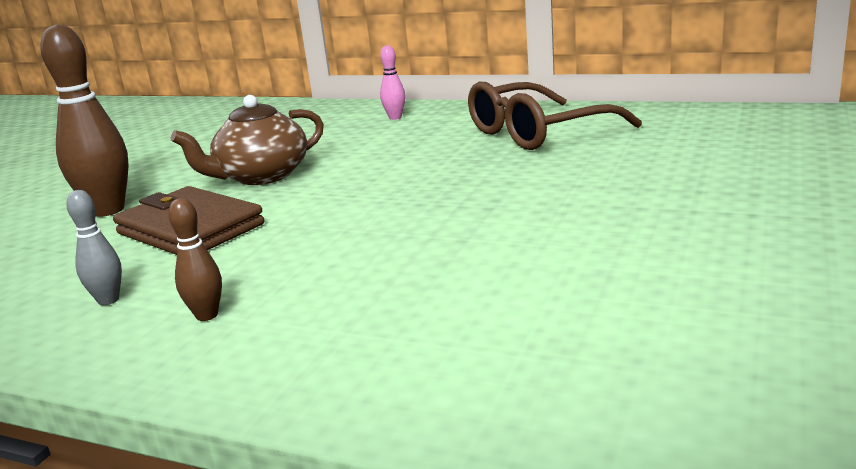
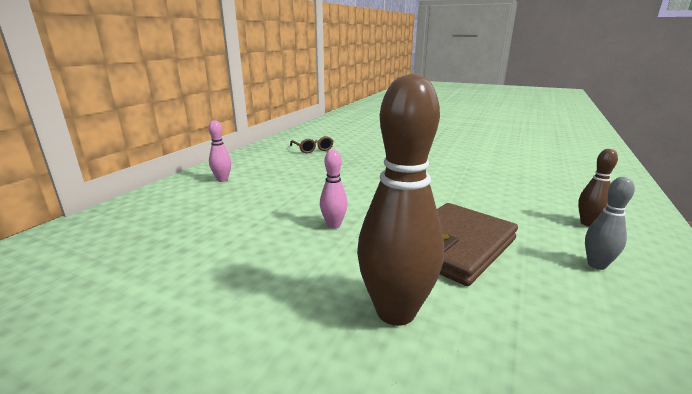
camera: 90 degrees left, 0 degrees up
(261, 176) = (334, 225): brown teapot -> pink bowling pin
(538, 132) = (312, 149): brown glasses -> brown glasses, size x0.46

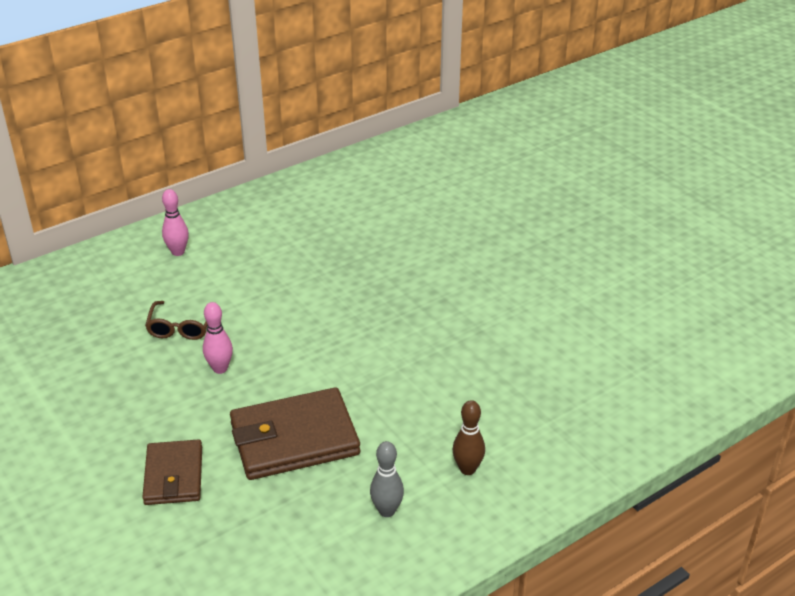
camera: 30 degrees right, 15 degrees up
(312, 149) = (333, 216): brown glasses -> brown glasses (181, 327)
(395, 311) = (174, 475): brown bowling pin -> brown wallet

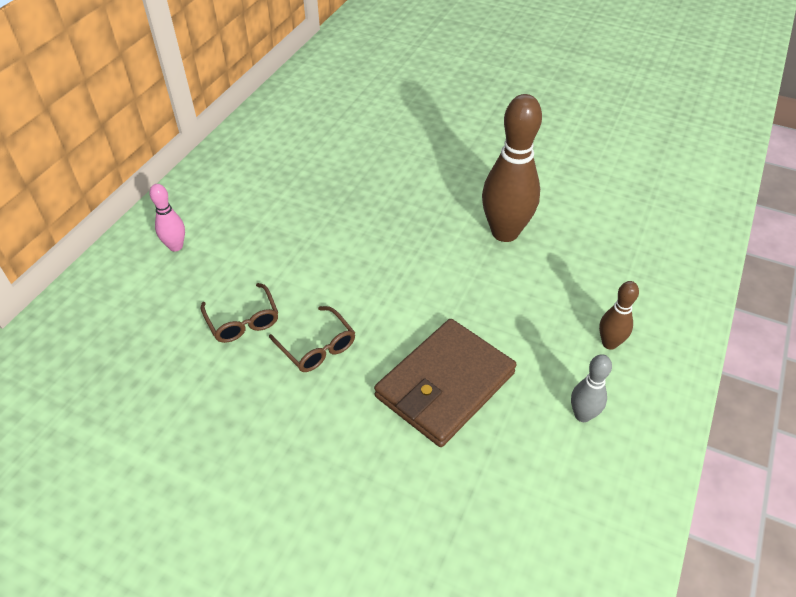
camera: 30 degrees left, 10 degrees up
(174, 475) = (366, 479): brown wallet -> none
(220, 368) = (317, 347): pink bowling pin -> brown glasses
(462, 343) = (505, 232): none -> brown bowling pin

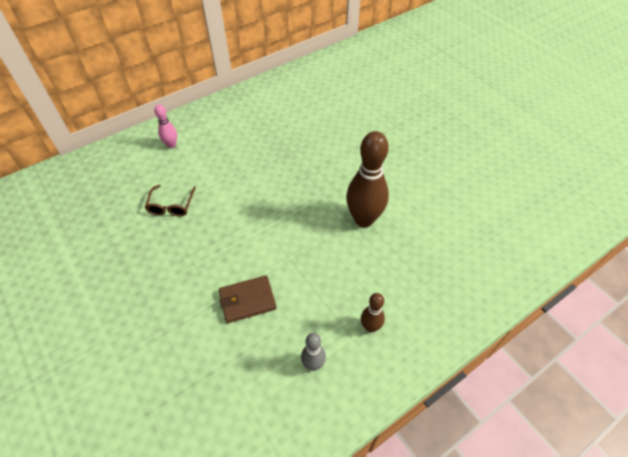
camera: 30 degrees right, 5 degrees up
(317, 347) = (197, 240): brown glasses -> none
(445, 385) = (247, 300): brown wallet -> brown wallet, size x0.63

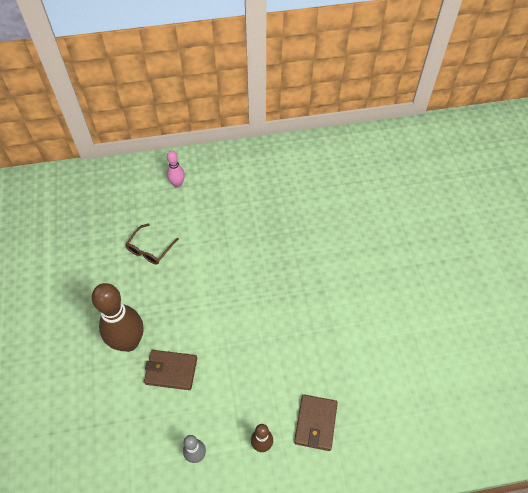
camera: 25 degrees right, 5 degrees up
(364, 219) = (313, 335): brown bowling pin -> brown bowling pin (129, 342)
(407, 288) = (315, 423): none -> brown wallet

